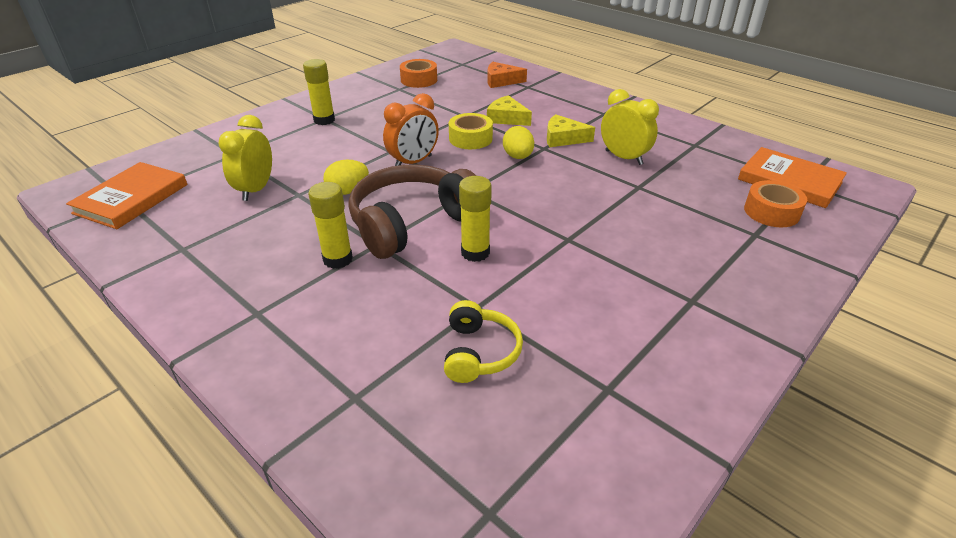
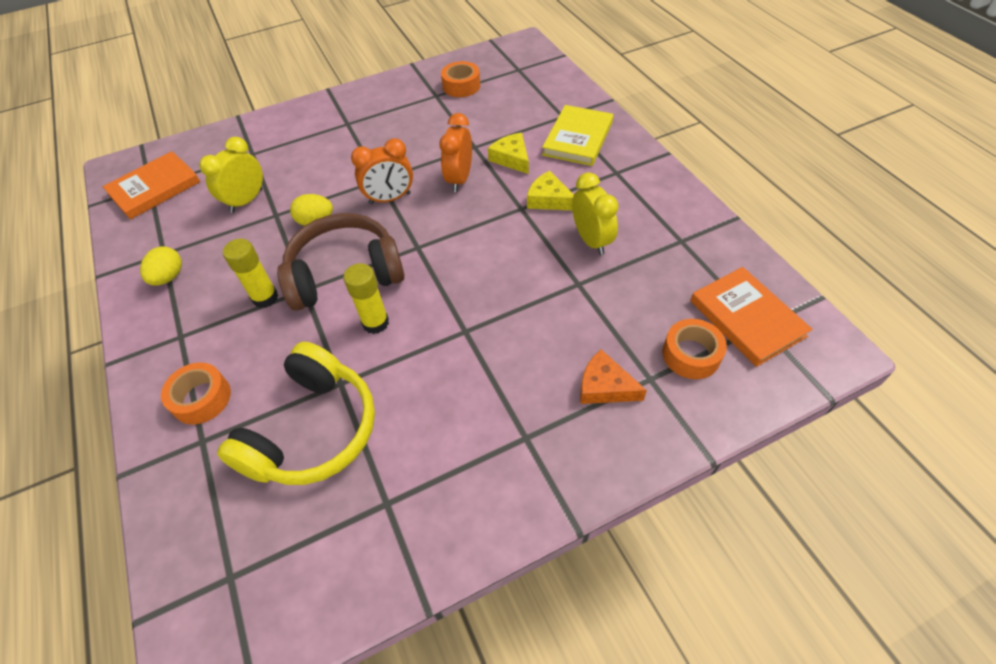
camera: 25 degrees right, 15 degrees up
(324, 120) = (345, 126): yellow glue stick -> none
(326, 360) = (201, 398): none -> orange tape
(470, 138) = (459, 179): yellow tape -> orange clock
(479, 352) = (313, 430): yellow headphones -> yellow headphones, size x1.86
(501, 81) = (541, 102): orange cheese -> orange cheese (604, 386)
(518, 157) = (488, 214): yellow egg -> yellow egg (169, 277)
(553, 98) = (577, 138): none -> yellow book

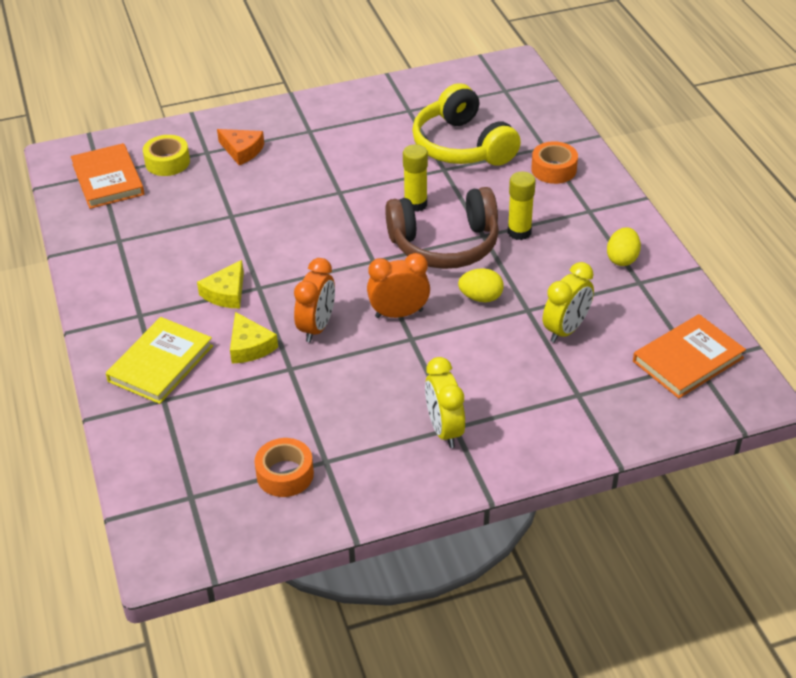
camera: 175 degrees left, 10 degrees down
(313, 430) = (462, 146): yellow headphones -> yellow headphones turned 60 degrees counterclockwise
(548, 199) = (226, 293): yellow cheese -> yellow cheese turned 75 degrees clockwise
(591, 240) = (202, 249): yellow clock -> yellow clock (444, 430)
(691, 355) = (167, 162): orange tape -> yellow tape

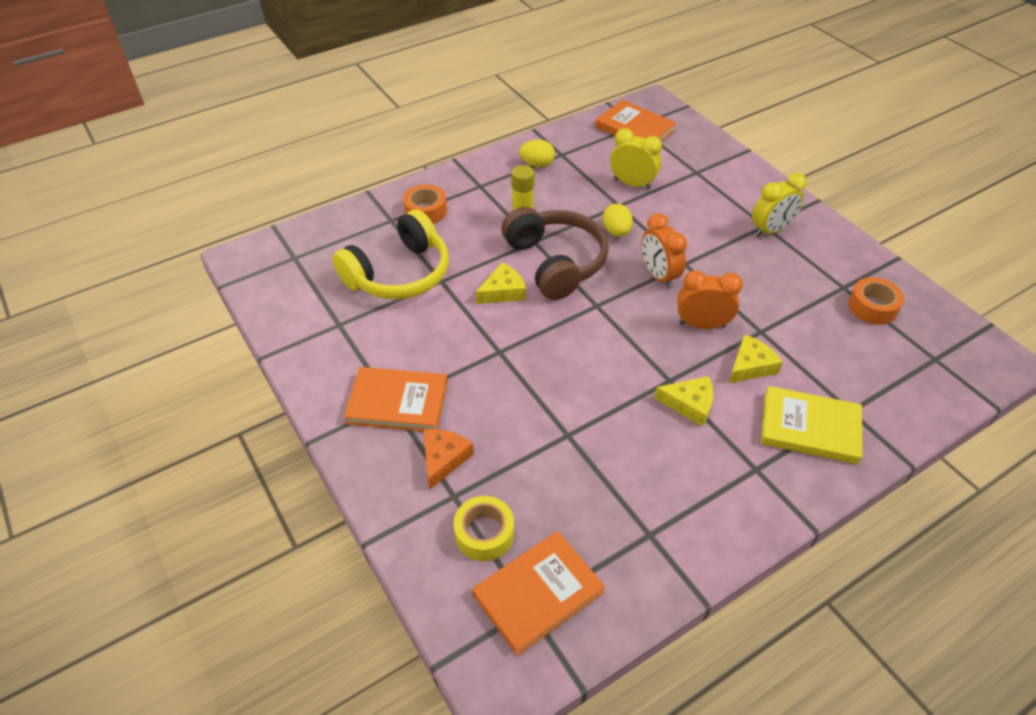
camera: 105 degrees left, 5 degrees up
(308, 134) = (397, 402): none -> orange book
(415, 204) = (503, 291): yellow glue stick -> yellow cheese

